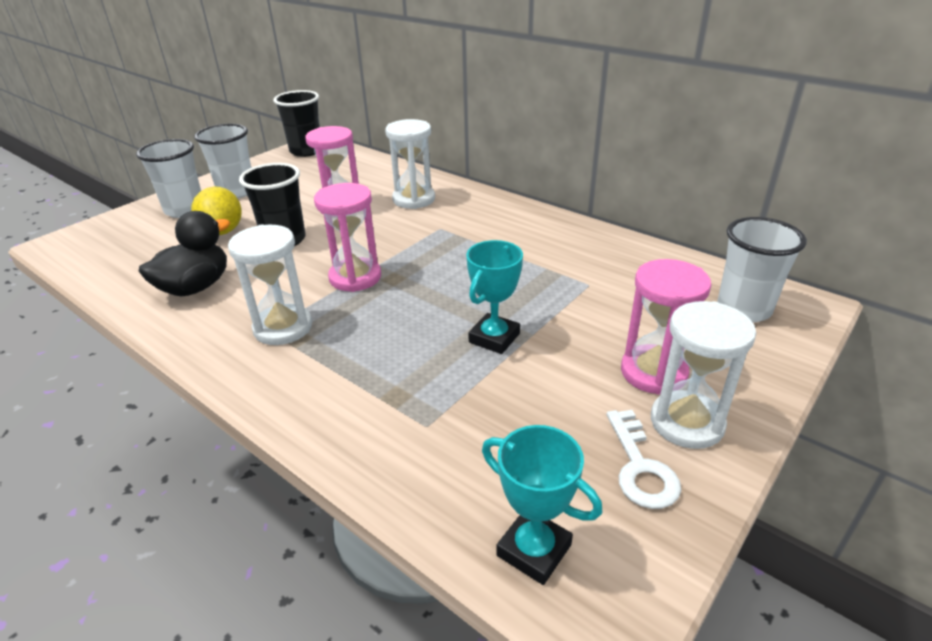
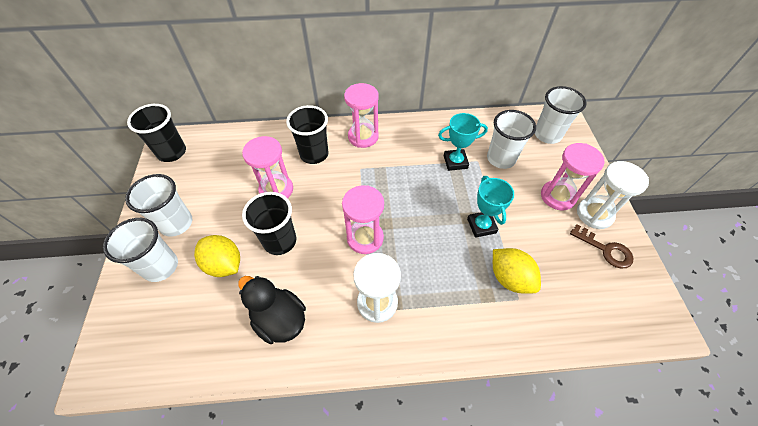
camera: 45 degrees left, 20 degrees up
(195, 287) = (279, 319): black duck -> black duck turned 45 degrees counterclockwise
(414, 199) = (314, 154): white hourglass -> black cup
(448, 401) = (510, 278): none -> yellow lemon
(484, 207) = (363, 137): none -> pink hourglass
(534, 550) = (620, 319): turquoise trophy -> turquoise trophy (455, 162)
(626, 297) = (501, 159): none -> white cup
(640, 467) = (605, 249): white key -> brown key

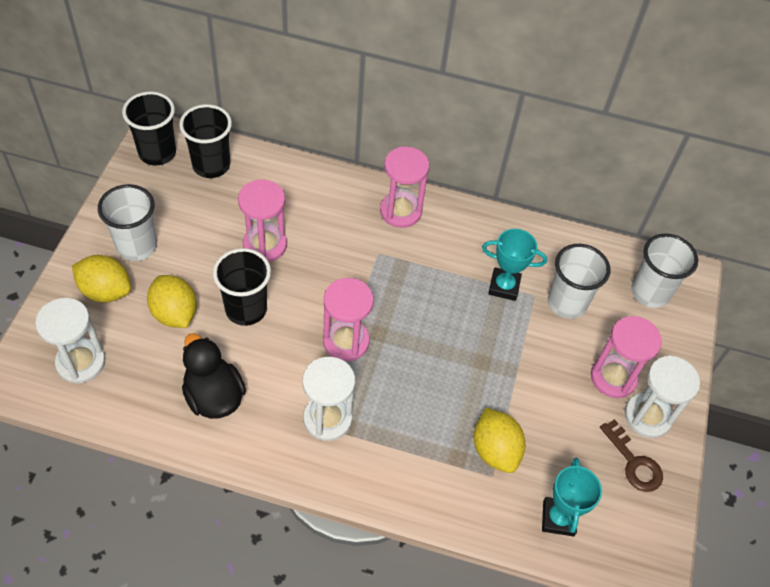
camera: 15 degrees right, 0 degrees up
(156, 334) = (81, 362): none -> white hourglass
(161, 267) = (106, 291): white cup -> yellow lemon
(314, 154) = (328, 214): black cup -> black cup (211, 165)
(481, 226) = (494, 378): turquoise trophy -> turquoise trophy (558, 518)

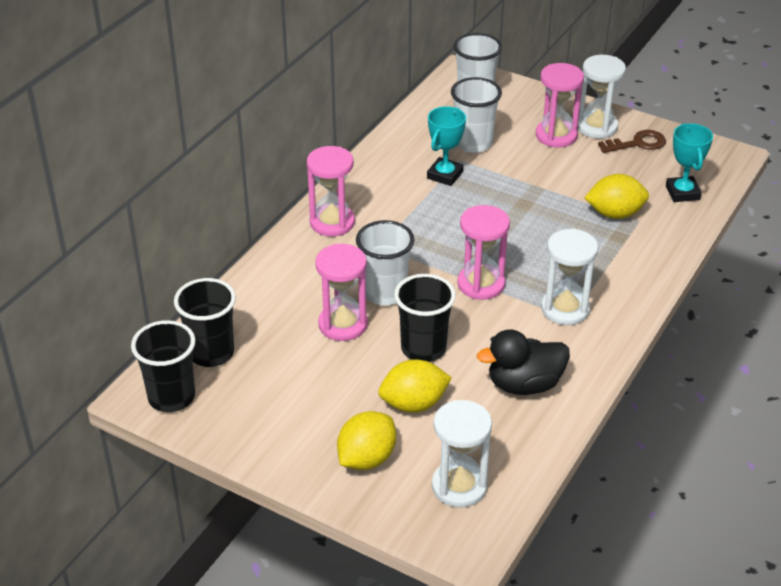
camera: 70 degrees left, 15 degrees down
(137, 246) = (310, 427): white cup -> white cup (385, 293)
(558, 518) = (682, 193): turquoise trophy -> turquoise trophy turned 60 degrees clockwise

